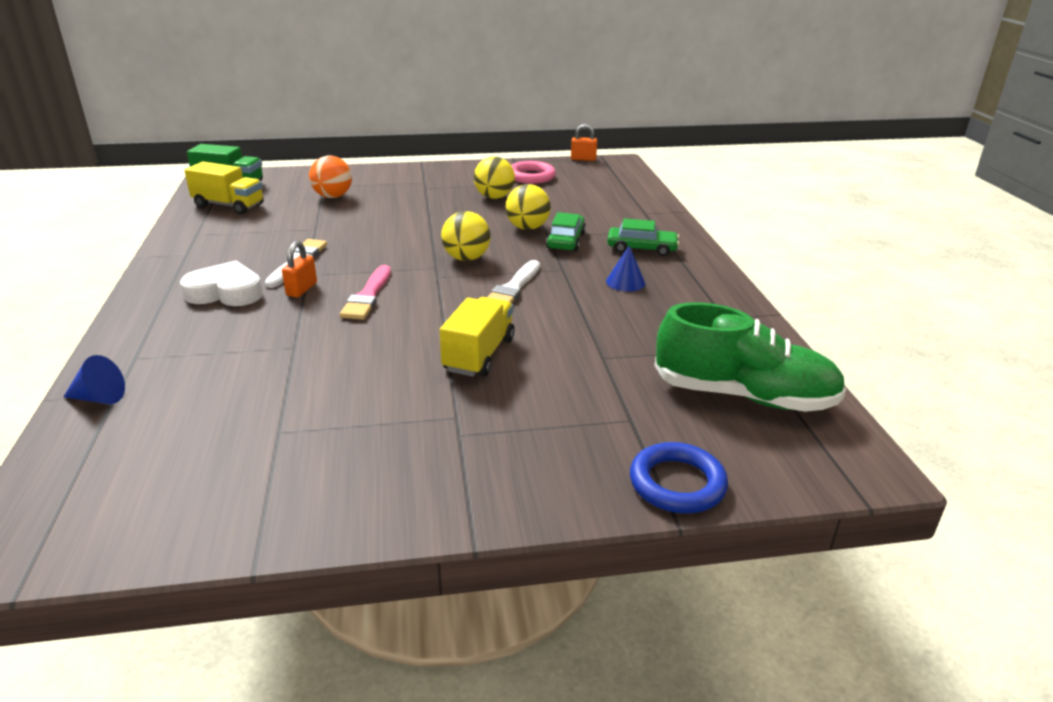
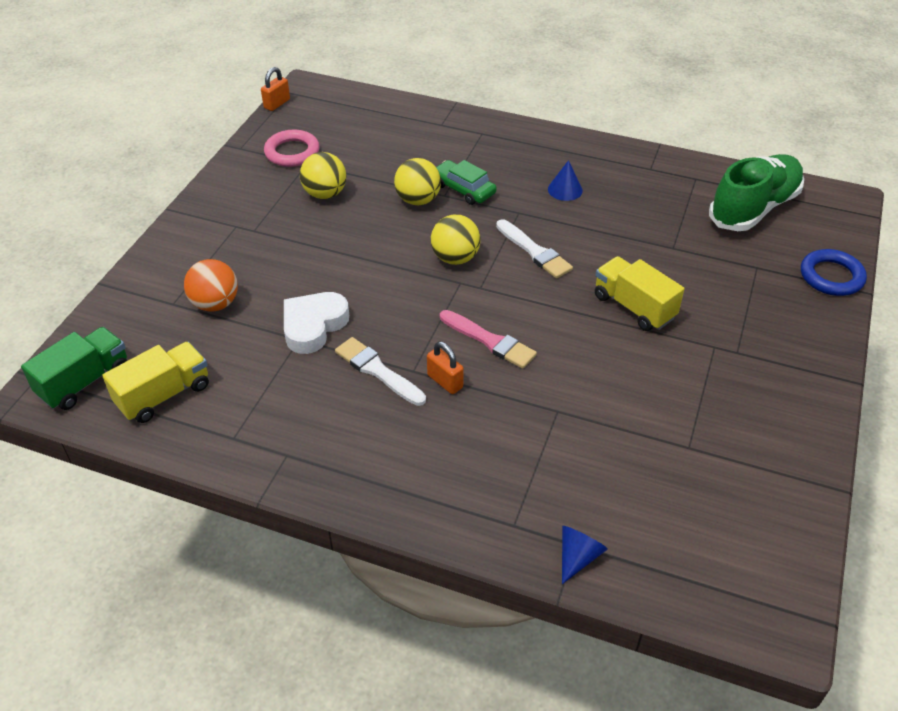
camera: 60 degrees left, 15 degrees up
(225, 292) = (413, 437): white heart -> white heart (313, 326)
(641, 248) = (511, 156): green car -> none

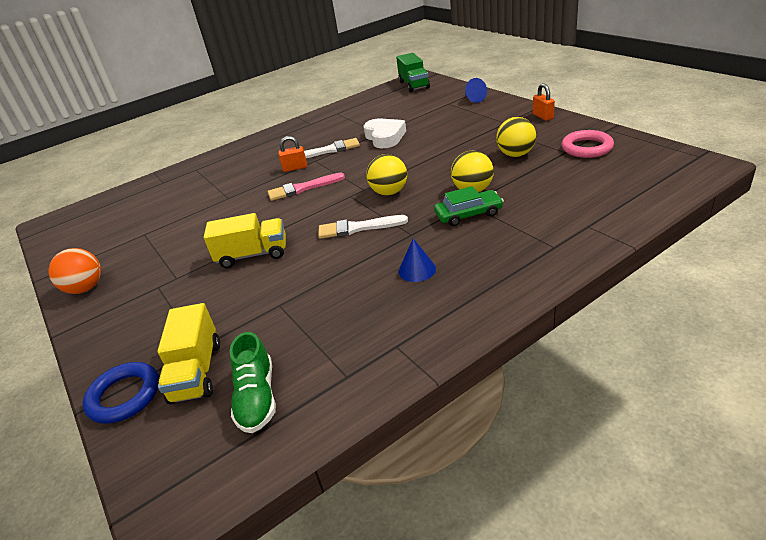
camera: 130 degrees right, 10 degrees down
(164, 395) = (383, 100): yellow truck -> yellow truck (196, 372)
(215, 304) = (435, 113): orange ball -> orange ball (85, 288)
(277, 104) = (677, 148): orange padlock -> orange padlock (543, 116)
(578, 557) = (158, 181): blue cone -> blue cone (474, 99)
(753, 208) = (257, 398): green shoe -> green shoe, size x0.60

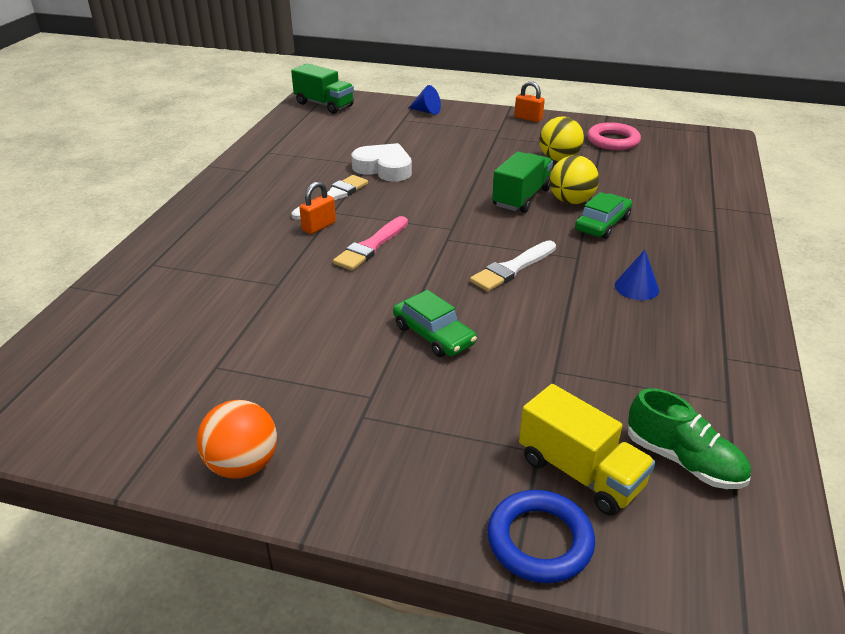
camera: 45 degrees left, 0 degrees up
(253, 255) = (433, 335): yellow truck -> green car
(389, 192) = (487, 224): yellow ball -> none
(441, 179) = (521, 197): none -> green truck

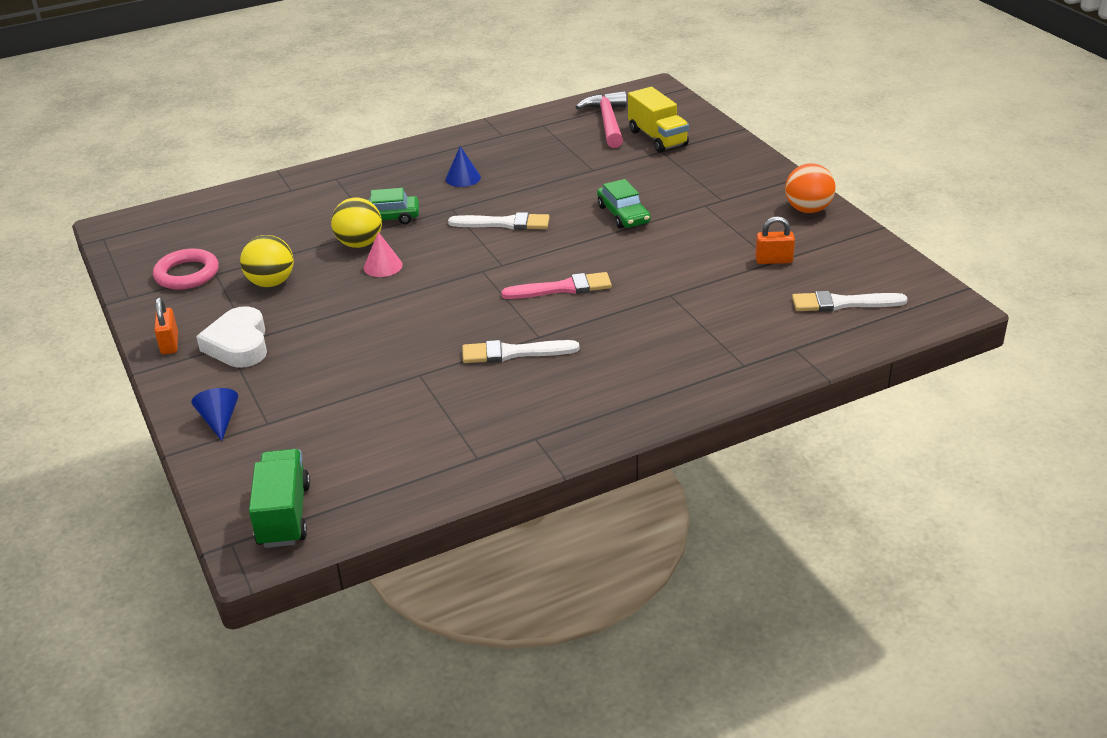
camera: 130 degrees left, 0 degrees up
(101, 357) = (843, 303): none -> white brush
(319, 226) = (571, 328): orange padlock -> orange padlock (774, 260)
(384, 168) = (416, 360): white heart -> white heart (238, 344)
(433, 335) = (623, 214): green car -> green car turned 150 degrees clockwise
(521, 197) = (383, 266): green truck -> pink cone
(539, 541) = (711, 132): blue ring -> none
(580, 473) = (657, 138): yellow truck -> yellow truck turned 150 degrees clockwise
(683, 460) = (607, 122): green shoe -> pink hammer

